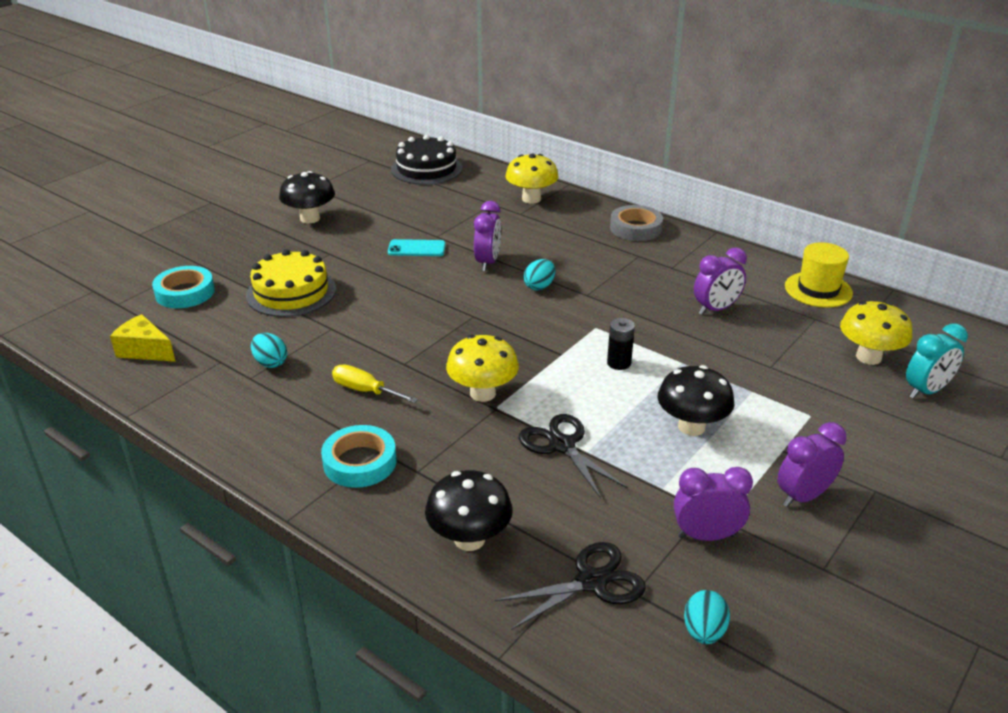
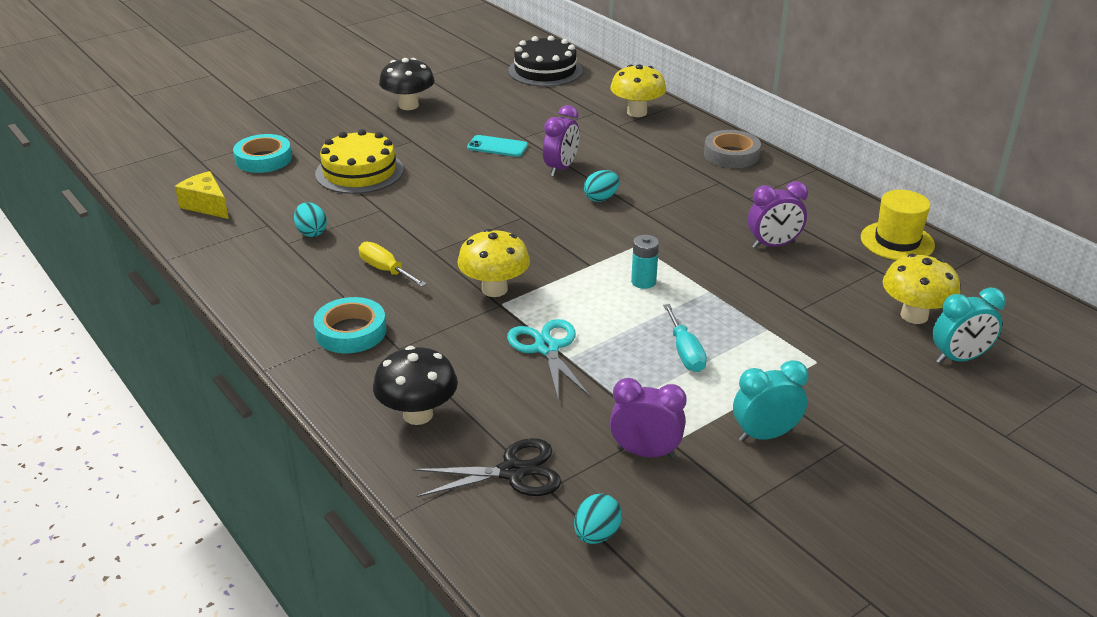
camera: 15 degrees right, 0 degrees up
(562, 445) = (547, 348): black scissors -> turquoise scissors
(619, 363) = (643, 282): black battery -> turquoise battery
(691, 427) = (685, 352): black mushroom -> turquoise screwdriver
(803, 496) = (765, 435): purple clock -> turquoise clock

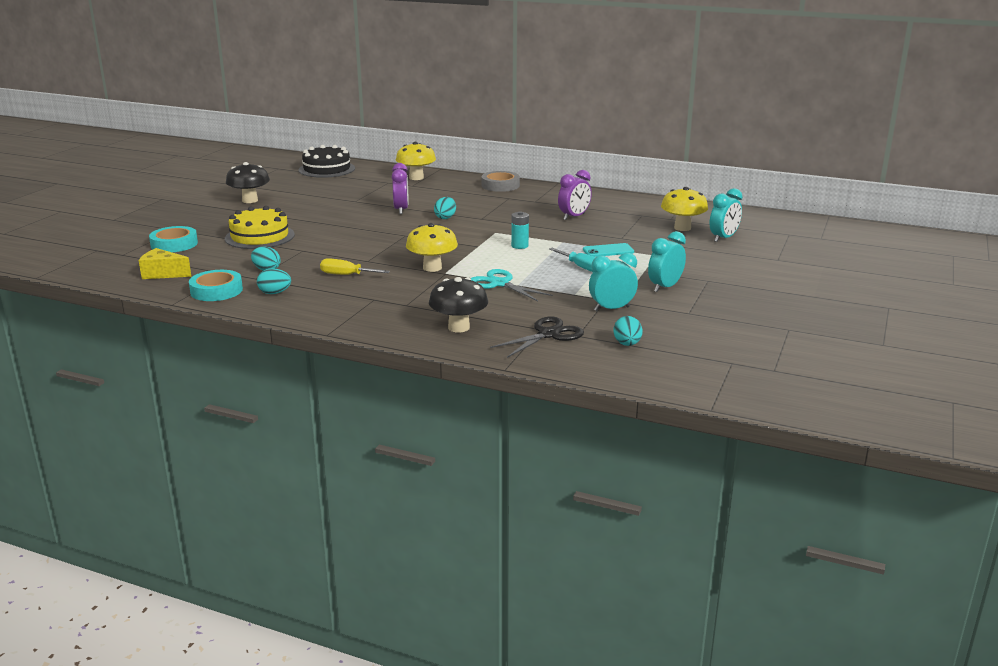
camera: 30 degrees left, 10 degrees down
(281, 276) = (275, 293): none -> turquoise egg
(351, 331) = (363, 305): turquoise tape -> turquoise tape (216, 291)
(497, 146) = (343, 208): turquoise phone -> turquoise phone (608, 251)
(645, 453) = (611, 309): purple clock -> turquoise clock
(897, 241) = (638, 202): yellow hat -> none

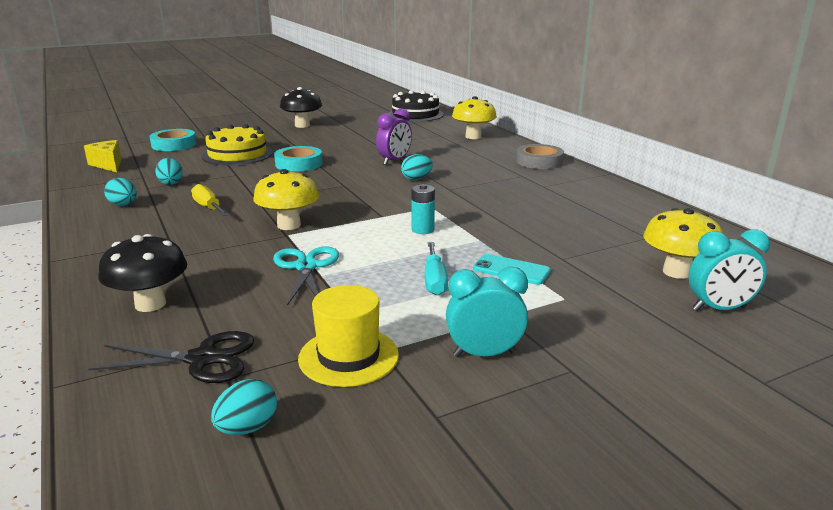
camera: 40 degrees right, 0 degrees up
(216, 291) = (98, 189): turquoise tape -> turquoise tape (299, 164)
(574, 217) = (553, 215): purple clock -> none
(611, 309) = (348, 356): turquoise clock -> yellow hat

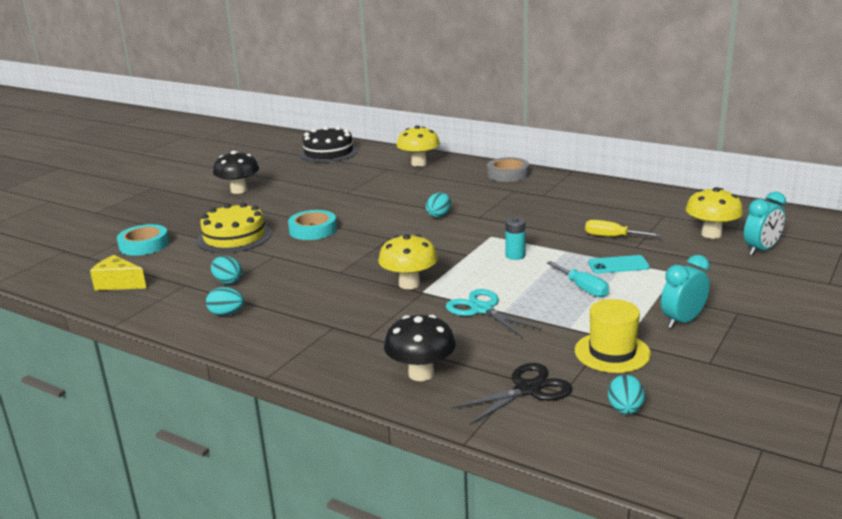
camera: 30 degrees left, 0 degrees up
(208, 207) = (311, 291): yellow screwdriver -> yellow screwdriver (612, 237)
(394, 161) = (393, 204): purple clock -> none

